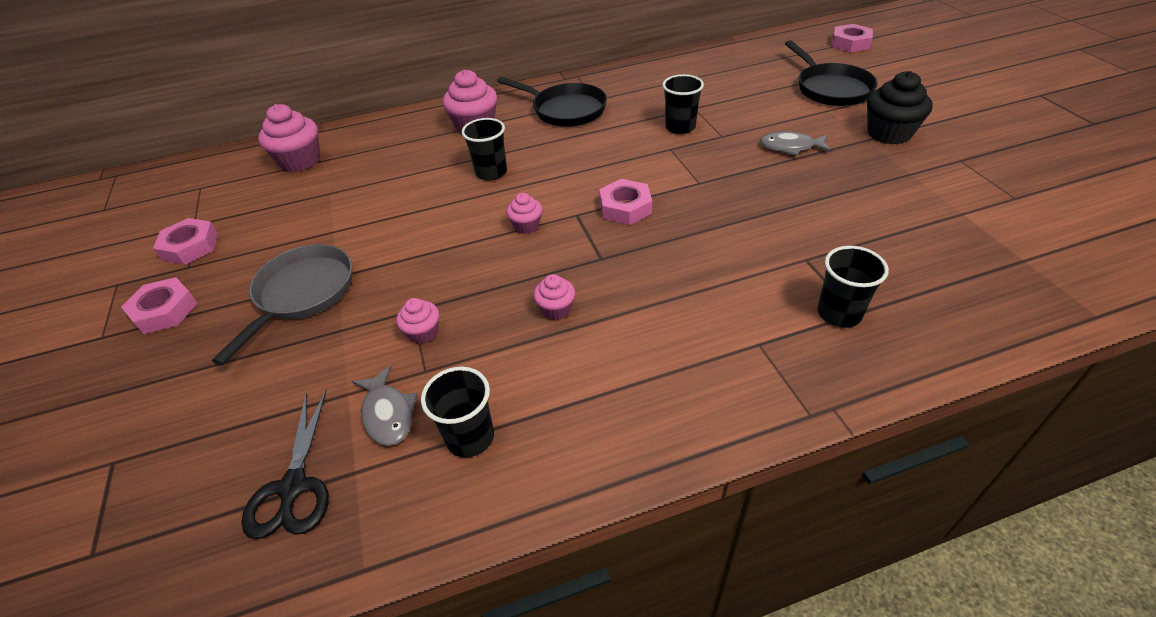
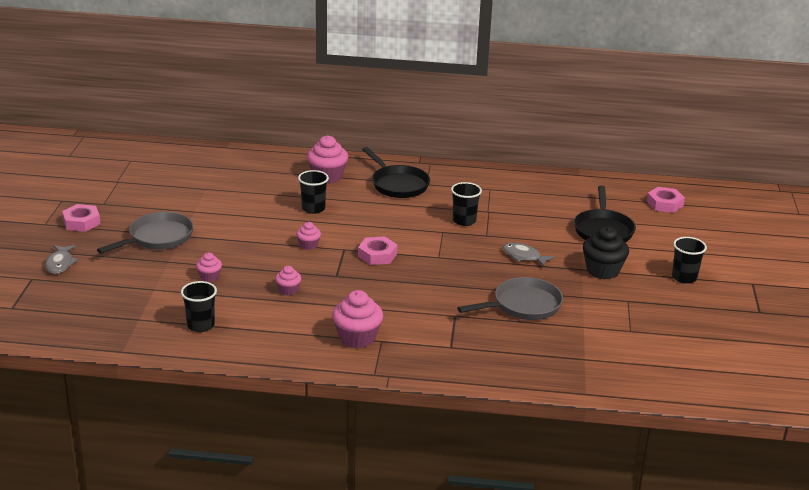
camera: 20 degrees right, 15 degrees down
(190, 247) = (109, 193): pink nut -> none
(293, 487) = (108, 315): black scissors -> none
(300, 161) = (200, 163): pink cupcake -> pink cupcake (357, 338)
(388, 414) = (168, 303): grey fish -> grey fish (60, 263)
(839, 313) = (441, 344): black cup -> black cup (684, 277)
(865, 211) = (523, 305): none -> grey pan

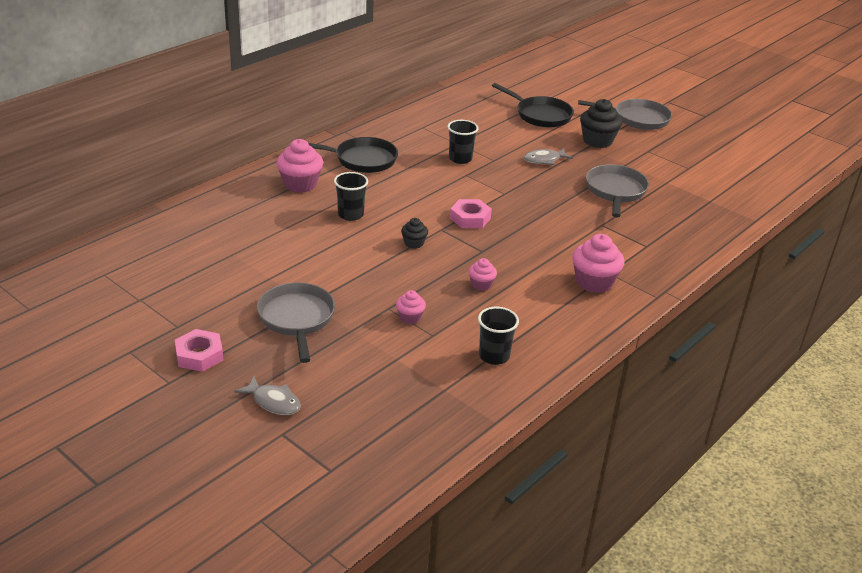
camera: 55 degrees left, 5 degrees up
(308, 245) = (414, 243): pink cupcake -> black cupcake
(664, 204) = (530, 79): pink nut -> none
(684, 277) = (637, 119): black cup -> grey pan

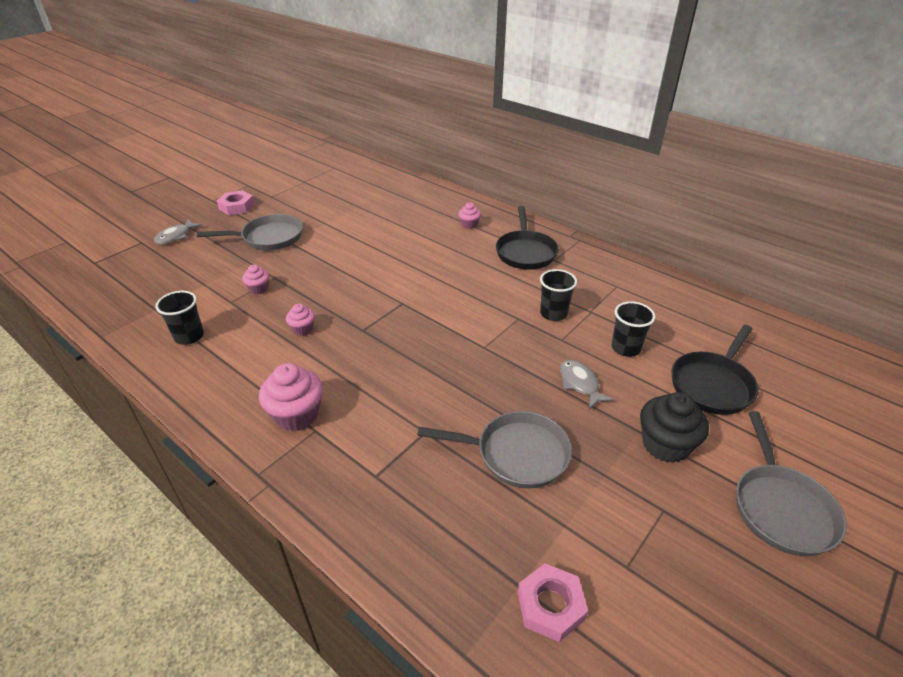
camera: 90 degrees right, 5 degrees up
(300, 184) = (469, 225): pink cupcake -> pink cupcake, size x0.54
(350, 214) = (422, 252): black cup -> black cup (625, 348)
(414, 243) = (375, 287): black cupcake -> none
(470, 218) = (425, 321): pink nut -> pink nut (550, 606)

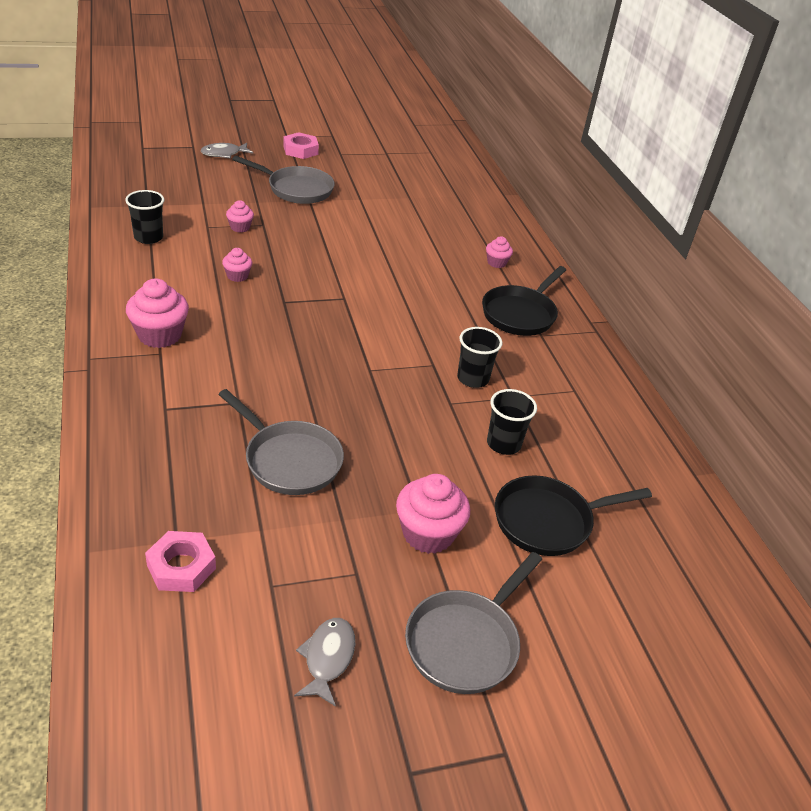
camera: 30 degrees right, 0 degrees up
(580, 384) = (417, 445): grey fish -> grey fish (328, 658)
(665, 445) = (428, 534): black cupcake -> pink cupcake

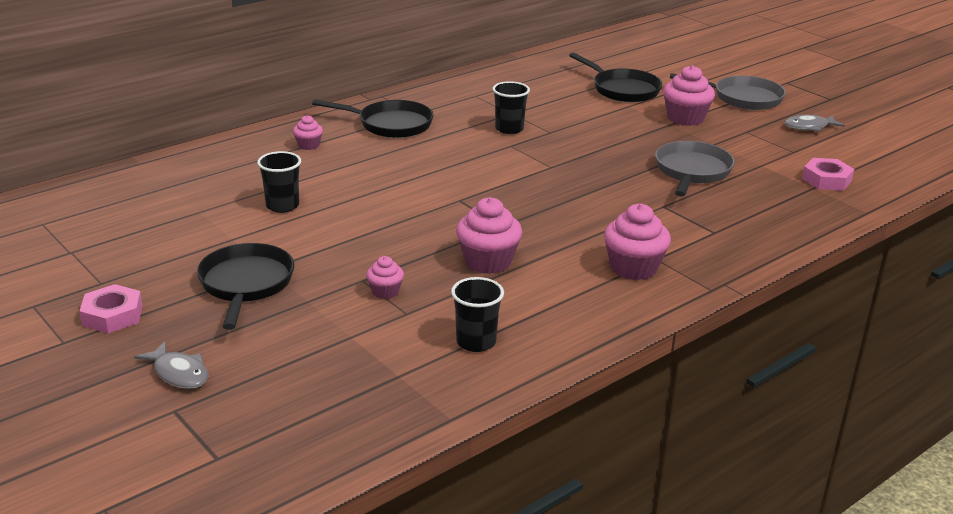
camera: 110 degrees left, 10 degrees down
(237, 276) = (488, 261): pink cupcake -> pink cupcake, size x1.84
(296, 189) = (246, 284): grey pan -> black pan
(503, 444) = (570, 109): black cup -> black cup (282, 206)

